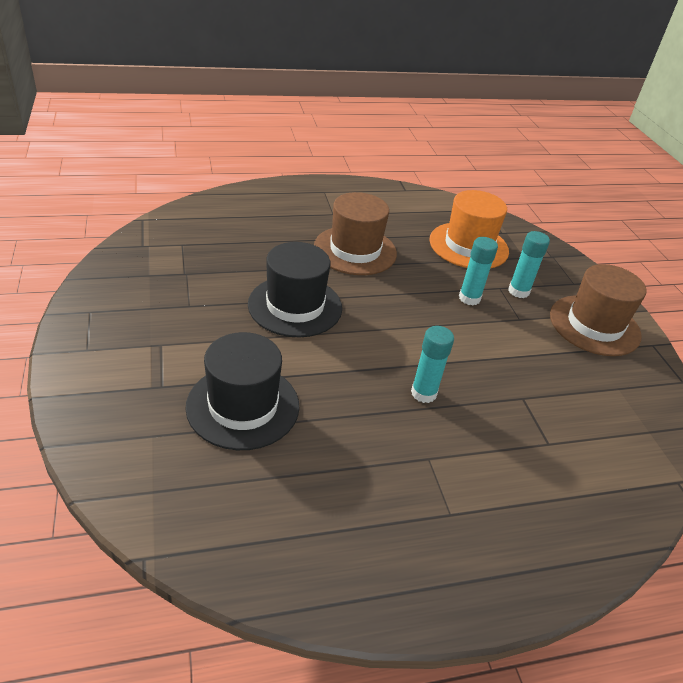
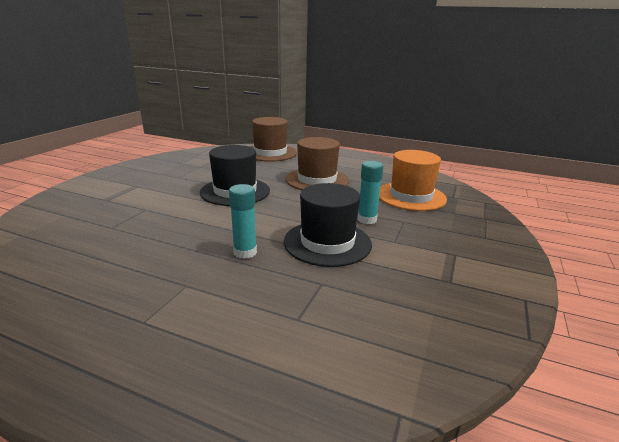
camera: 40 degrees right, 15 degrees down
(243, 406) = (127, 220): black hat -> black hat (327, 242)
(518, 291) = (418, 227): turquoise glue stick -> none
(594, 325) = (469, 266): brown hat -> brown hat (270, 153)

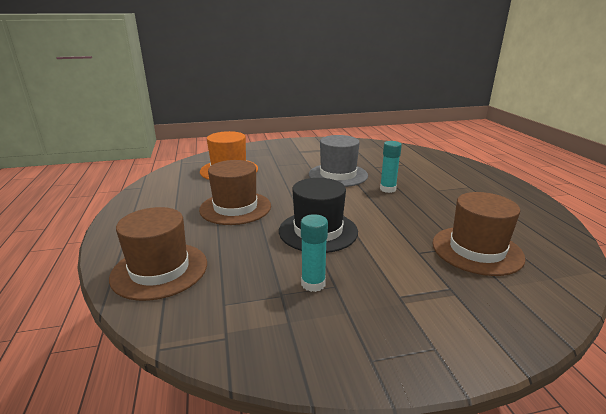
camera: 125 degrees left, 0 degrees up
(95, 230) = (477, 250): none -> brown hat
(327, 242) = (338, 175): black hat -> grey hat
(367, 219) = (290, 173): turquoise glue stick -> turquoise glue stick (313, 284)

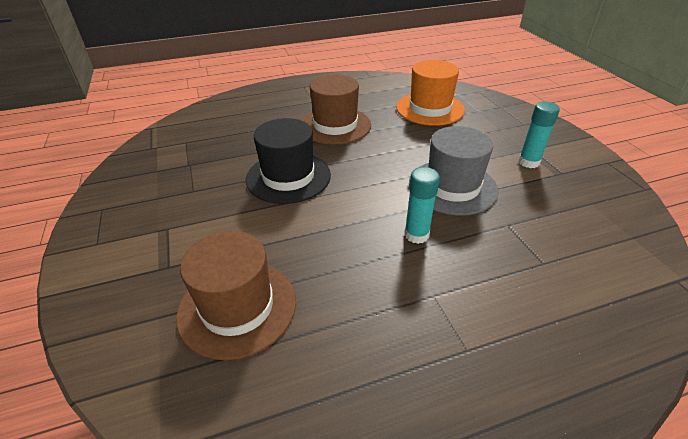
camera: 85 degrees right, 15 degrees up
(160, 270) = (232, 111): brown hat -> none
(313, 284) = (198, 179): turquoise glue stick -> turquoise glue stick (528, 162)

